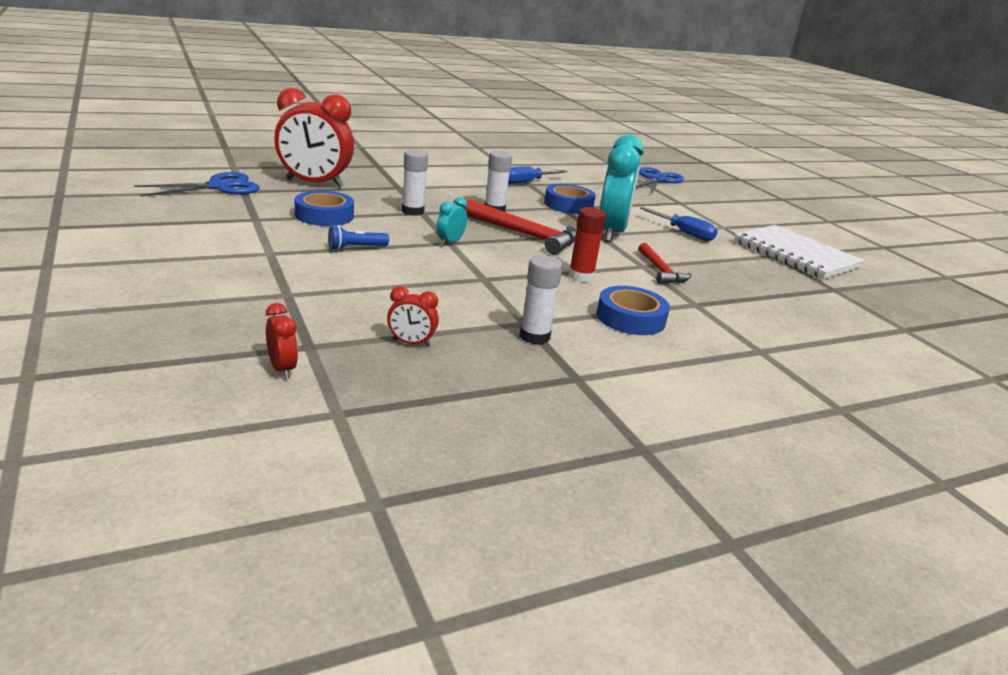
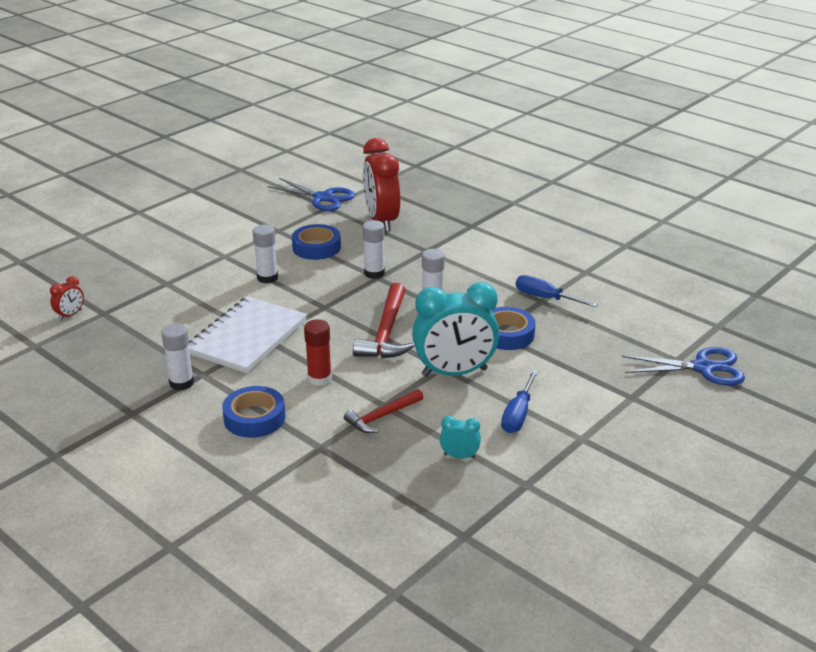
camera: 70 degrees right, 5 degrees up
(356, 248) = (267, 278): blue flashlight -> white glue stick
(411, 343) = (133, 342): red clock -> none
(450, 242) = (324, 306): turquoise clock -> turquoise clock (459, 456)
(795, 255) = (551, 501): white notebook -> white notebook (247, 337)

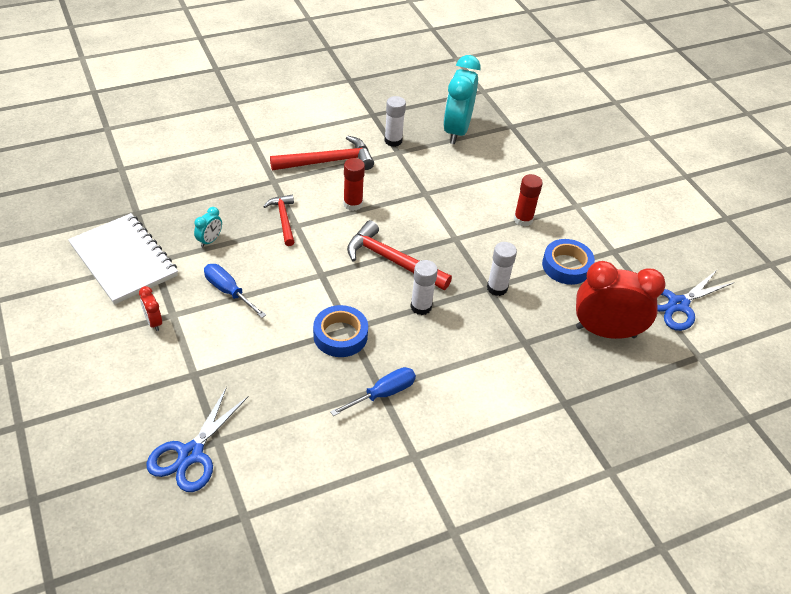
camera: 110 degrees right, 15 degrees up
(70, 315) = (517, 111): red clock -> red clock (153, 322)
(247, 337) = (434, 184): white notebook -> white notebook (124, 260)
(254, 418) = (328, 161): blue tape -> red hammer
(267, 278) = (523, 219): white glue stick -> red glue stick
(454, 372) = (308, 278): turquoise clock -> turquoise clock (456, 131)

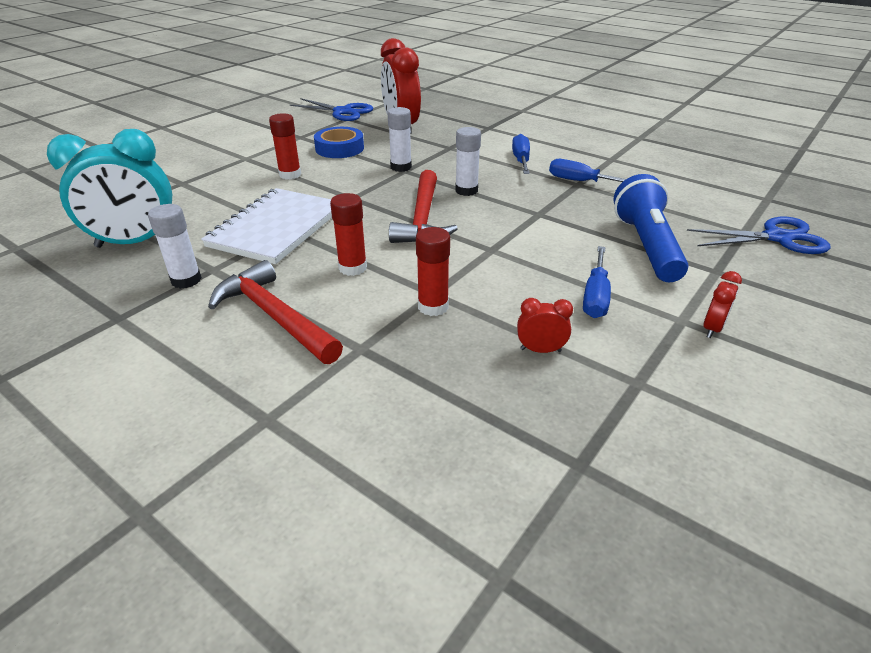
camera: 115 degrees left, 10 degrees down
(124, 260) = (677, 414): white notebook -> white notebook (276, 228)
(210, 240) = (540, 350): turquoise clock -> red clock
(254, 359) = (646, 246): none -> blue flashlight
(283, 219) = (433, 306): red hammer -> red glue stick
(340, 335) = (553, 215): blue tape -> none
(458, 379) = (521, 160): none -> blue screwdriver

